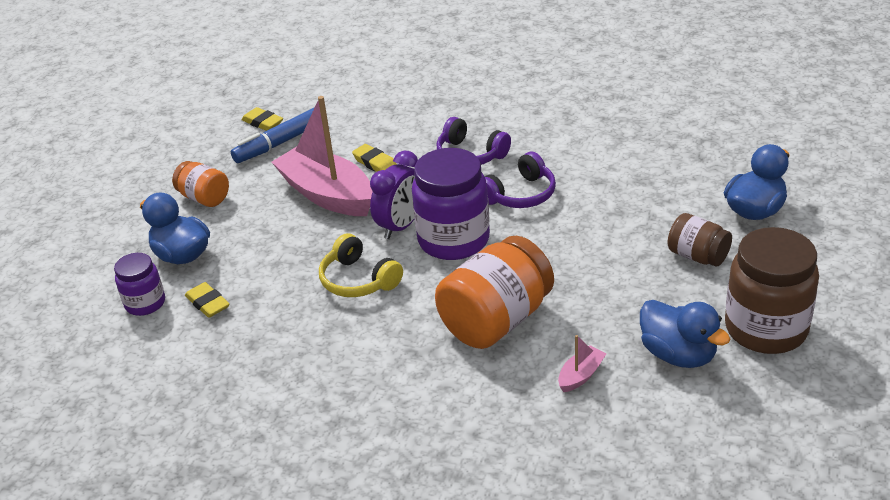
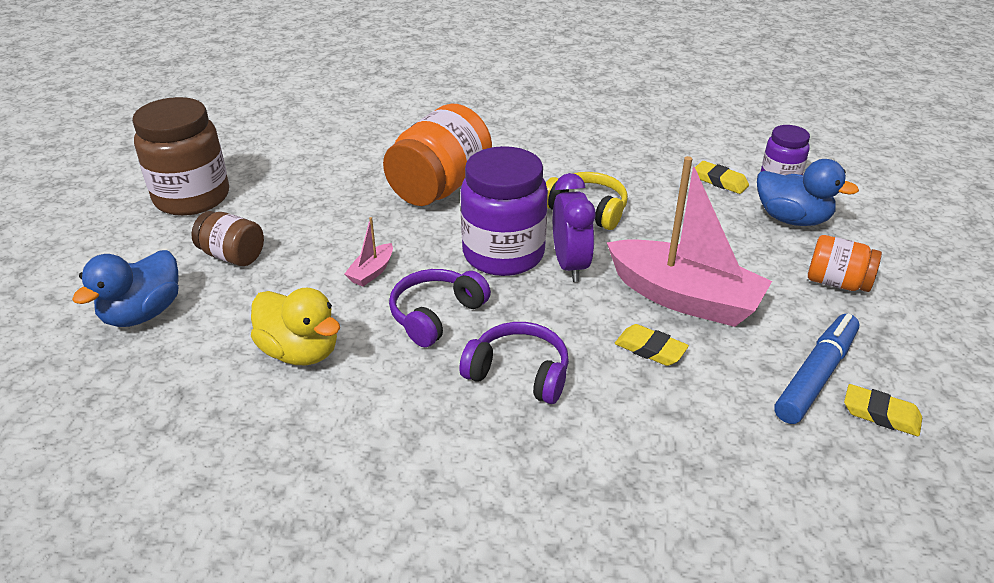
camera: 165 degrees right, 0 degrees up
(401, 226) = (570, 265): purple clock -> purple clock turned 150 degrees clockwise
(581, 375) = (362, 156): pink boat -> pink boat (371, 272)
(622, 176) = (300, 352): none -> yellow duck
(678, 354) = (277, 175): blue duck -> none

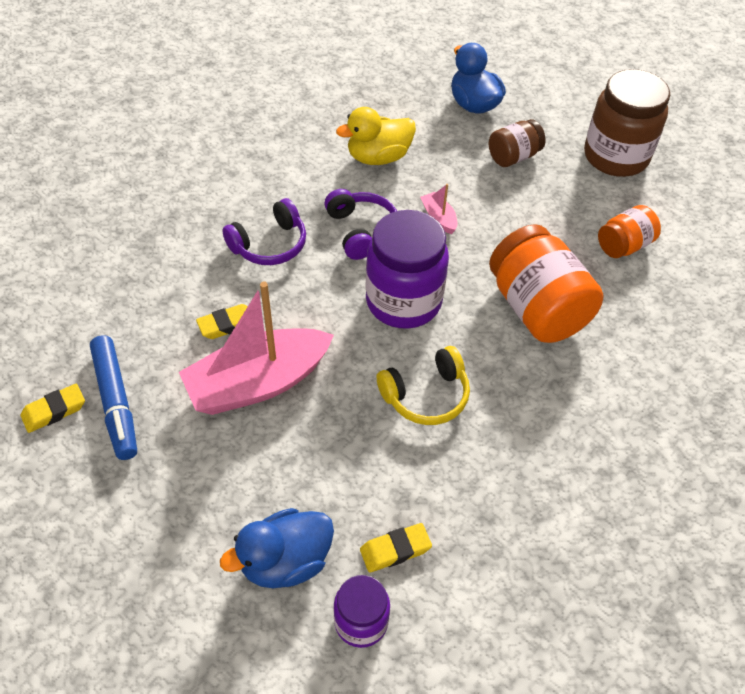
camera: 120 degrees right, 15 degrees up
(570, 265) = (356, 335): purple clock -> none
(837, 282) = (179, 512): orange jar -> orange jar (624, 245)

